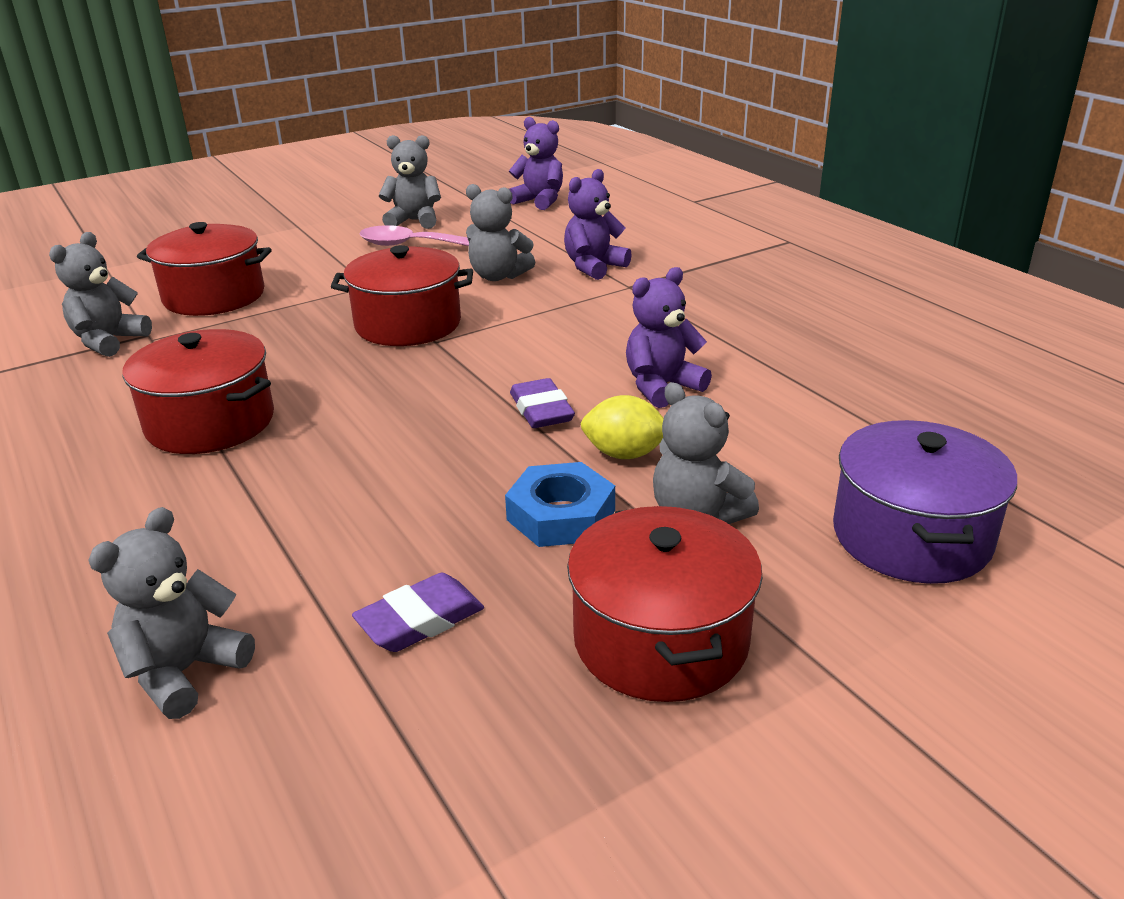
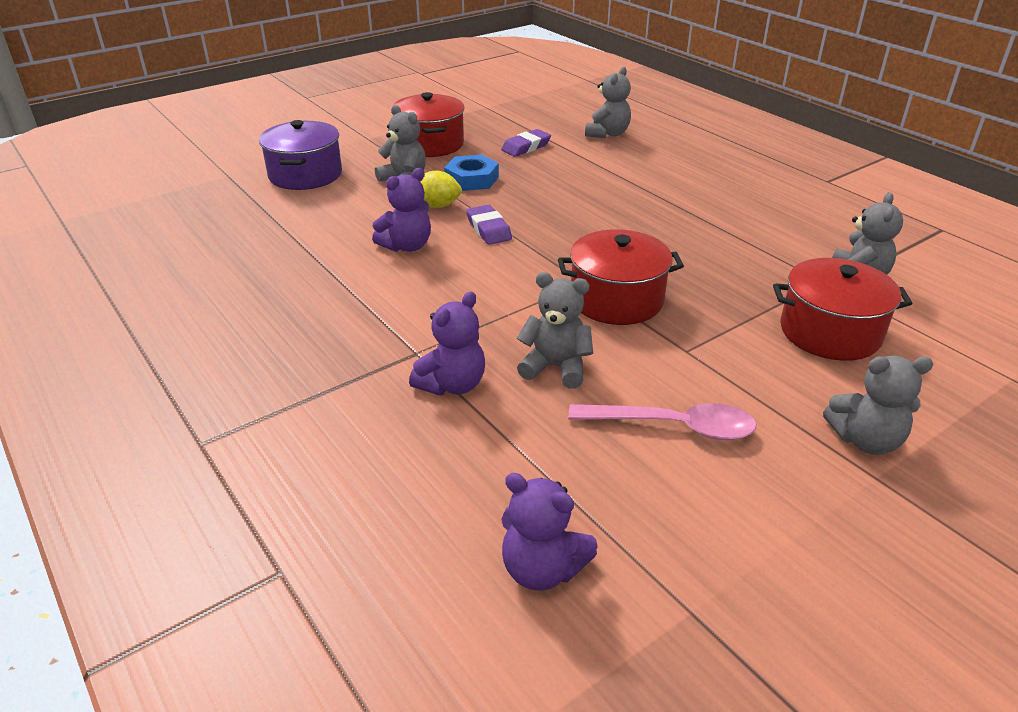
camera: 175 degrees right, 5 degrees up
(210, 422) = (698, 218): red pot -> none
(414, 221) = (716, 495): grey teddy bear -> grey teddy bear (865, 440)

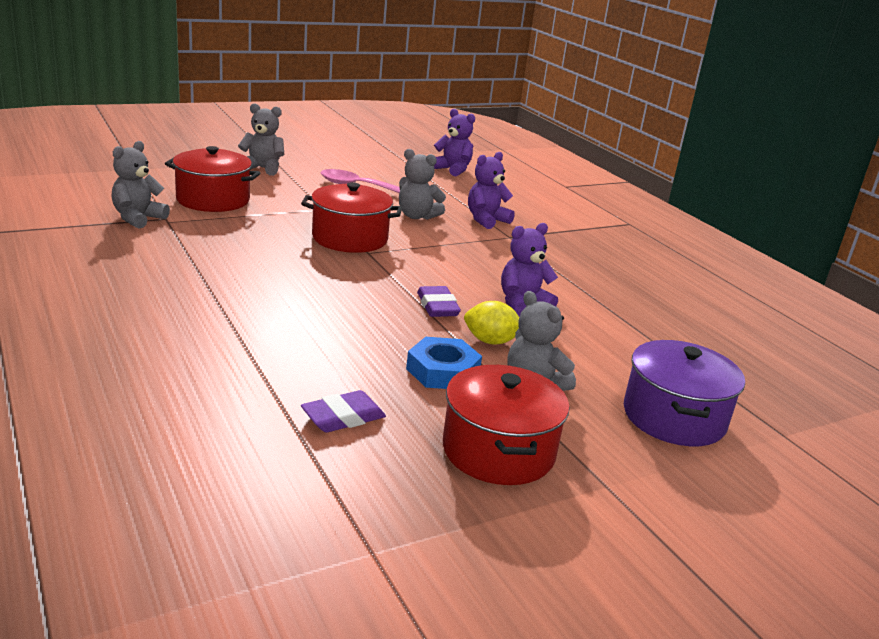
camera: 175 degrees left, 10 degrees down
(607, 134) = (188, 423): grey teddy bear -> none

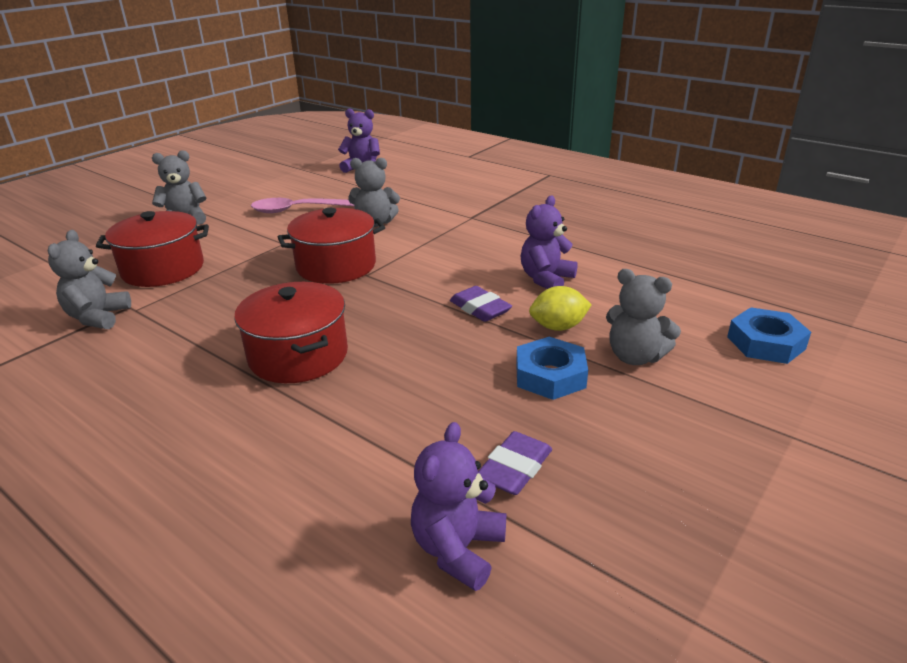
camera: 20 degrees left, 5 degrees up
(486, 220) = (437, 208): purple teddy bear -> purple teddy bear (458, 549)
(498, 451) = (678, 441): red pot -> red pot (298, 355)
(674, 417) = (766, 343): purple pot -> blue nut

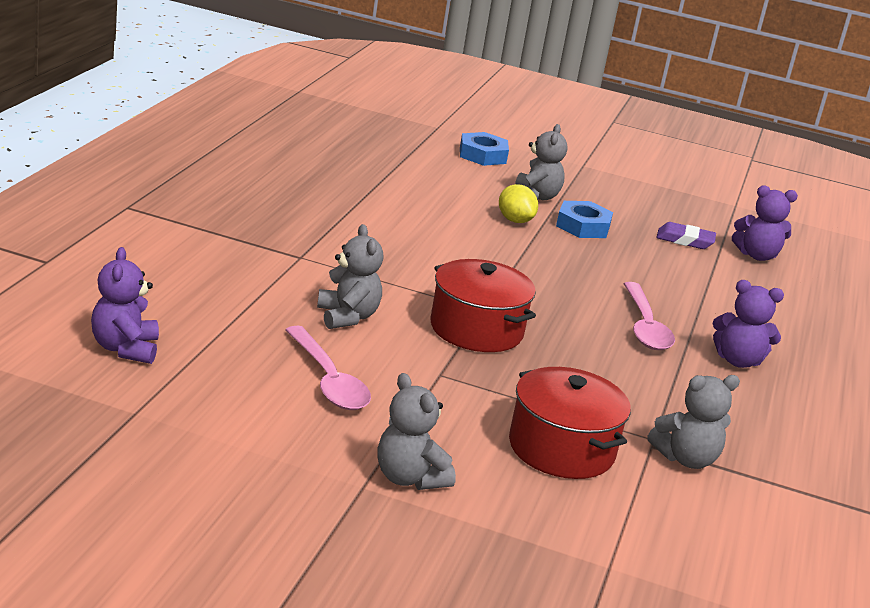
camera: 115 degrees left, 5 degrees down
(298, 355) = (645, 327): red pot -> pink spoon
(480, 308) = (509, 251): purple eraser -> none
(546, 279) = (435, 221): purple teddy bear -> purple teddy bear (738, 361)

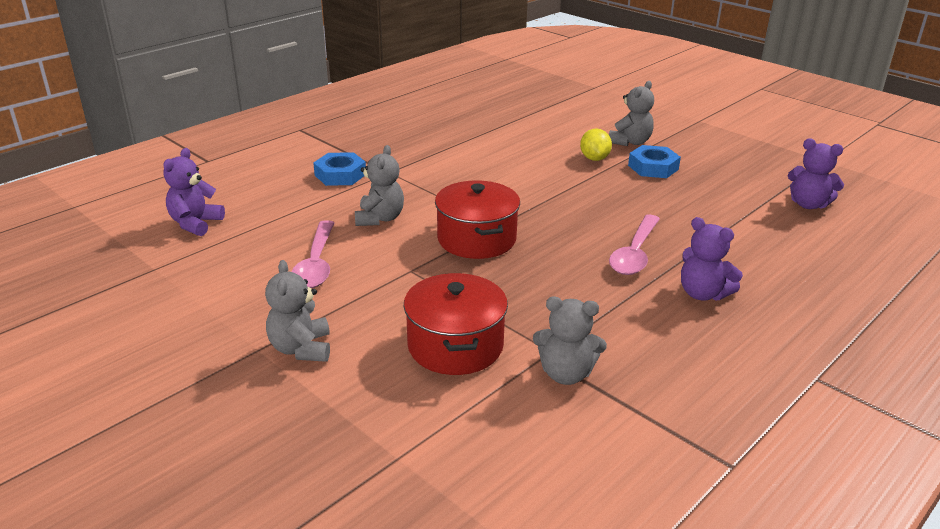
camera: 30 degrees right, 5 degrees up
(482, 155) = (614, 108): blue nut -> blue nut (340, 175)
(685, 240) = (743, 186): purple eraser -> none

